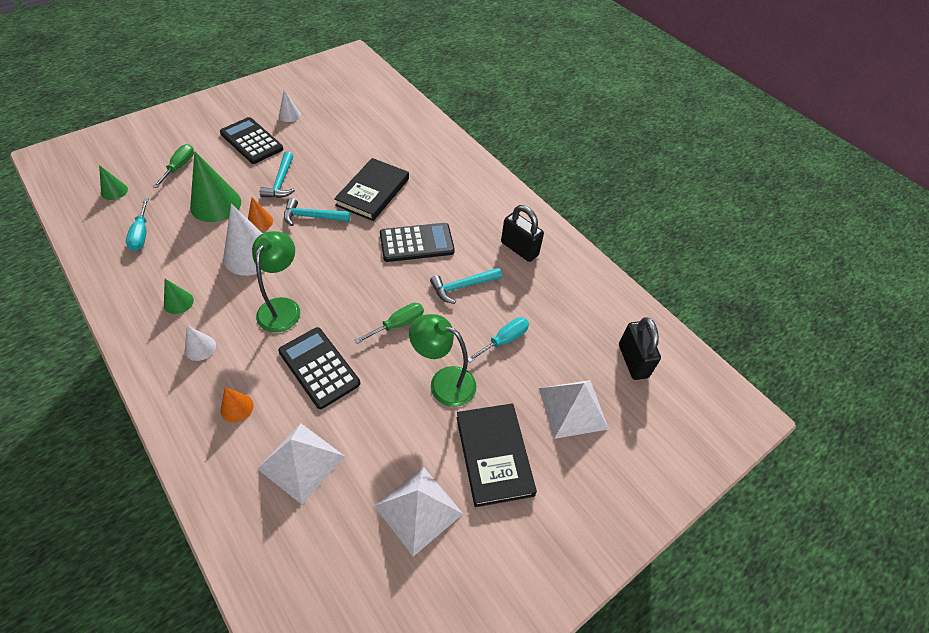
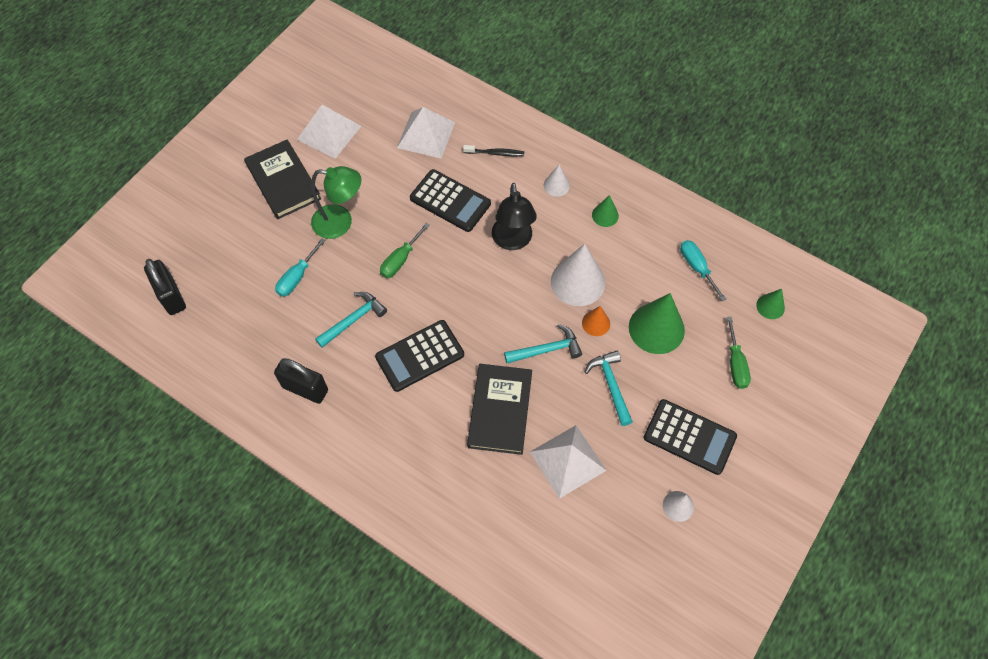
camera: 165 degrees right, 10 degrees up
(237, 407) = (495, 153): orange cone -> black toothbrush
(282, 307) = (512, 241): green lamp -> black lamp
(573, 408) = (224, 236): white pyramid -> white pyramid (567, 461)

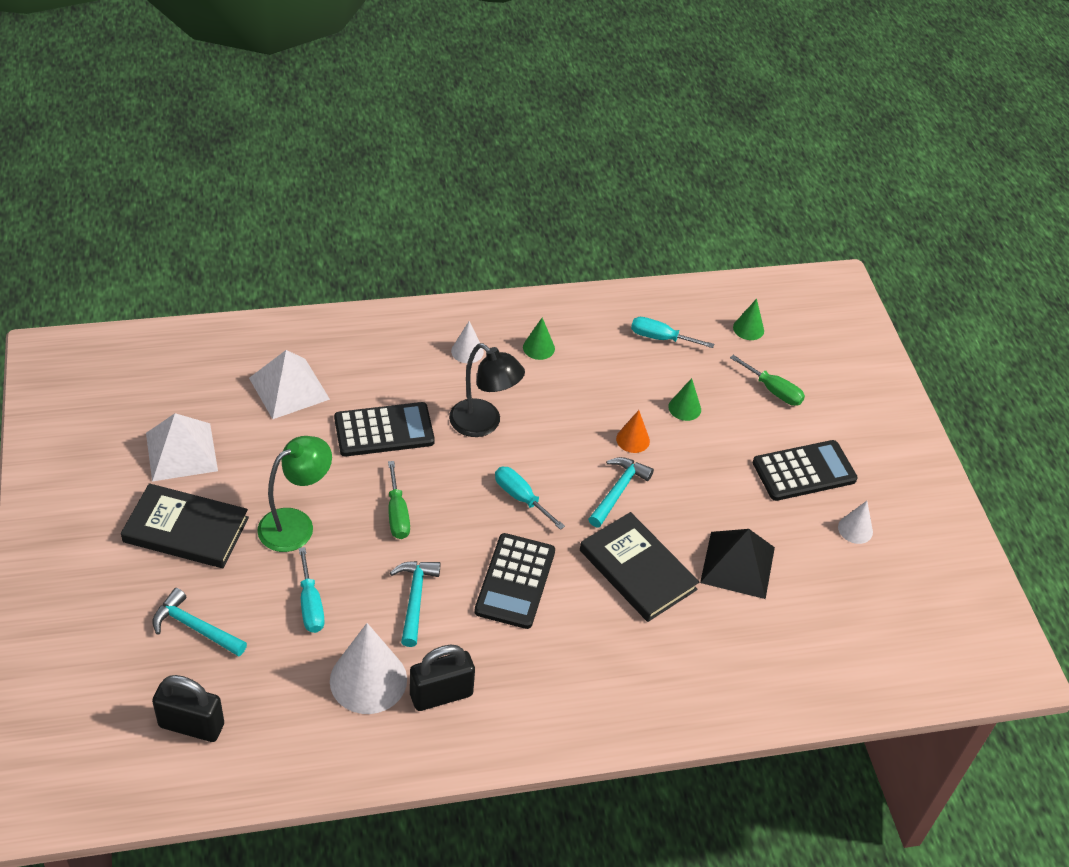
camera: 50 degrees left, 15 degrees down
(482, 306) = (521, 498): none -> turquoise screwdriver
(495, 153) = (378, 361): black toothbrush -> none
(567, 461) = (737, 565): white pyramid -> black pyramid
(578, 282) = (579, 417): white cone -> white cone (368, 680)
(611, 385) = (701, 479): turquoise hammer -> turquoise hammer (195, 627)
(656, 328) = (684, 408): green cone -> green cone, size x0.51

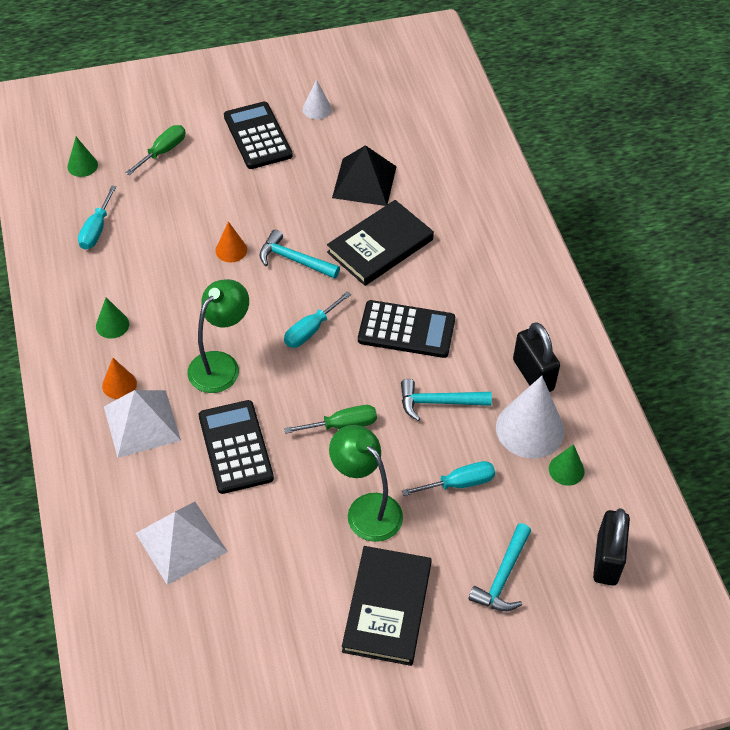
camera: 90 degrees left, 5 degrees up
(181, 452) = (282, 633): white pyramid -> white pyramid (142, 423)
(467, 351) = (119, 384): white cone -> orange cone
(483, 424) = (221, 364): black lamp -> green lamp
(684, 408) = (188, 213): green cone -> green cone (566, 470)

